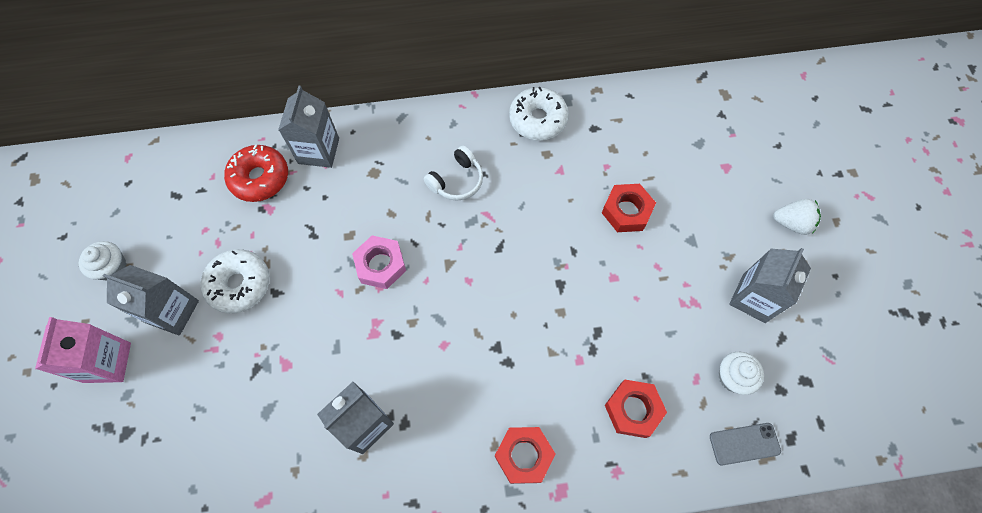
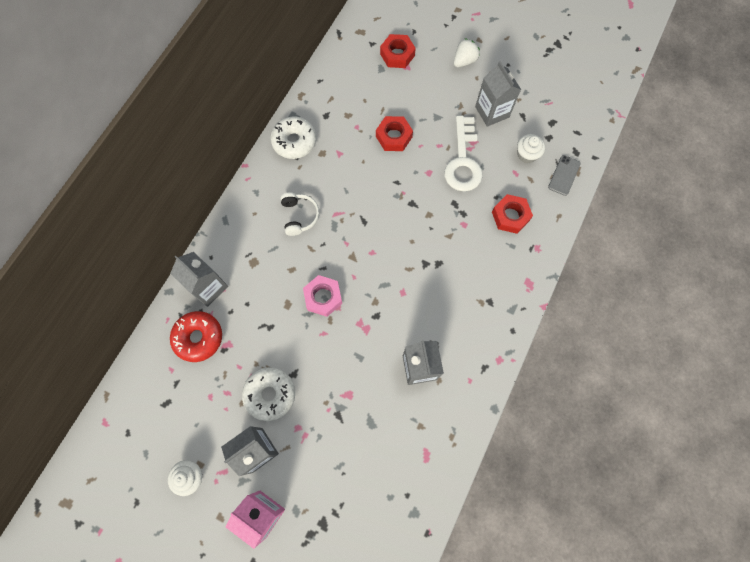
camera: 55 degrees left, 5 degrees up
(524, 455) = (497, 290): red nut -> red nut (397, 55)
(660, 305) = (463, 160): none -> white key

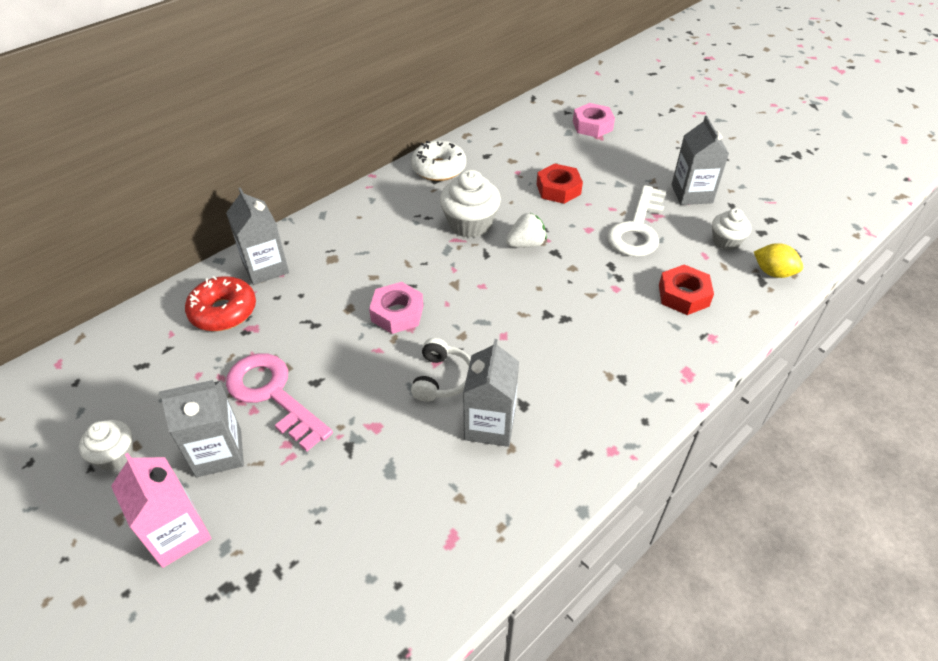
camera: 20 degrees right, 25 degrees down
(270, 394) = (273, 395): white donut -> pink key
(299, 216) = (410, 231): white headphones -> white headphones (442, 378)
(341, 194) = (470, 224): none -> white cupcake
(397, 55) = (592, 126): red nut -> pink nut
(464, 61) = (671, 145): white strawberry -> white strawberry (526, 244)
(564, 175) = (773, 272): grey phone -> yellow lemon

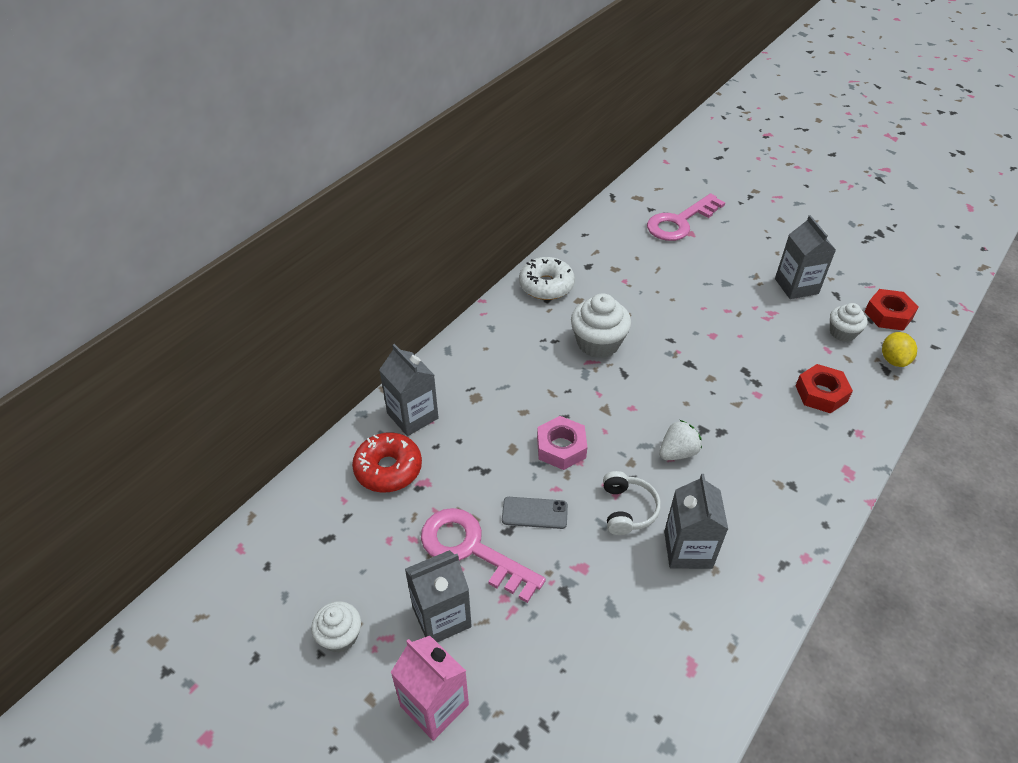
camera: 10 degrees left, 0 degrees up
(348, 369) = (534, 513): none -> grey phone
(526, 244) = (659, 358): white strawberry -> white strawberry (677, 452)
(558, 189) = (670, 295): red nut -> red nut (888, 315)
(592, 126) = (680, 222): pink nut -> pink key
(637, 228) = (757, 329): white key -> none
(773, 272) = (893, 360): yellow lemon -> yellow lemon turned 75 degrees clockwise

